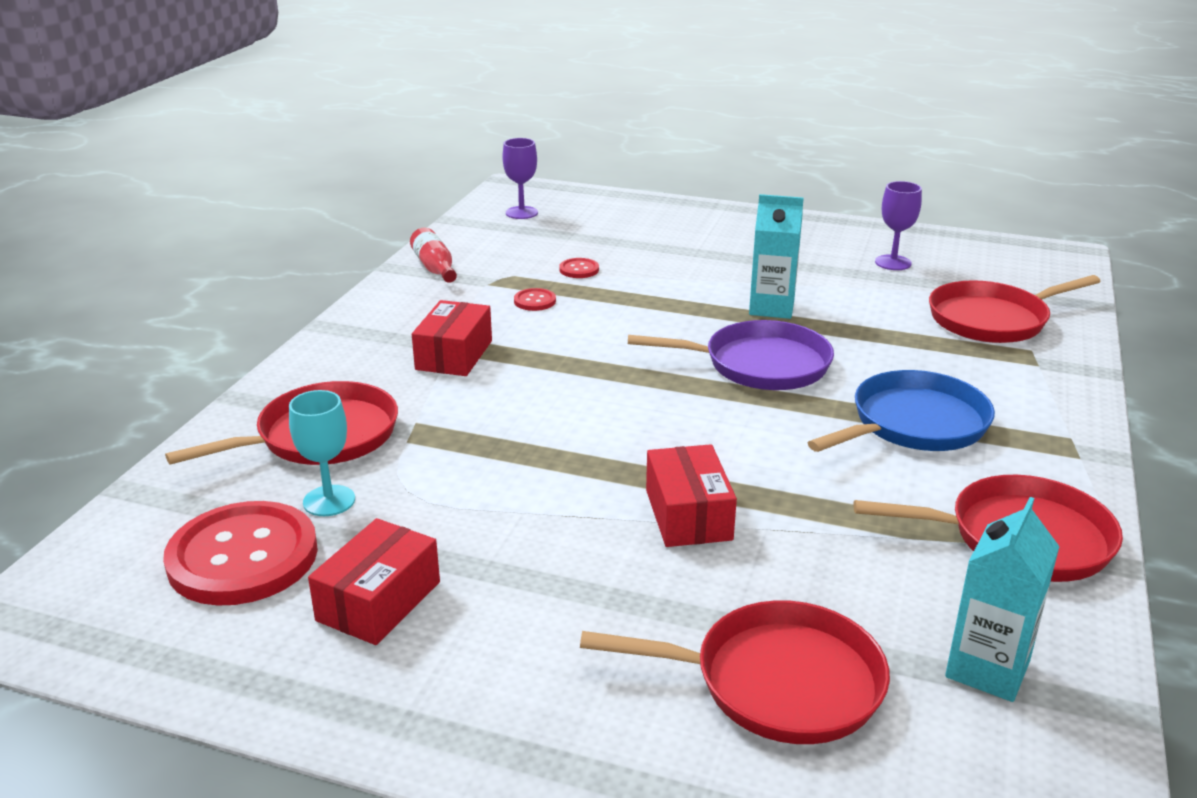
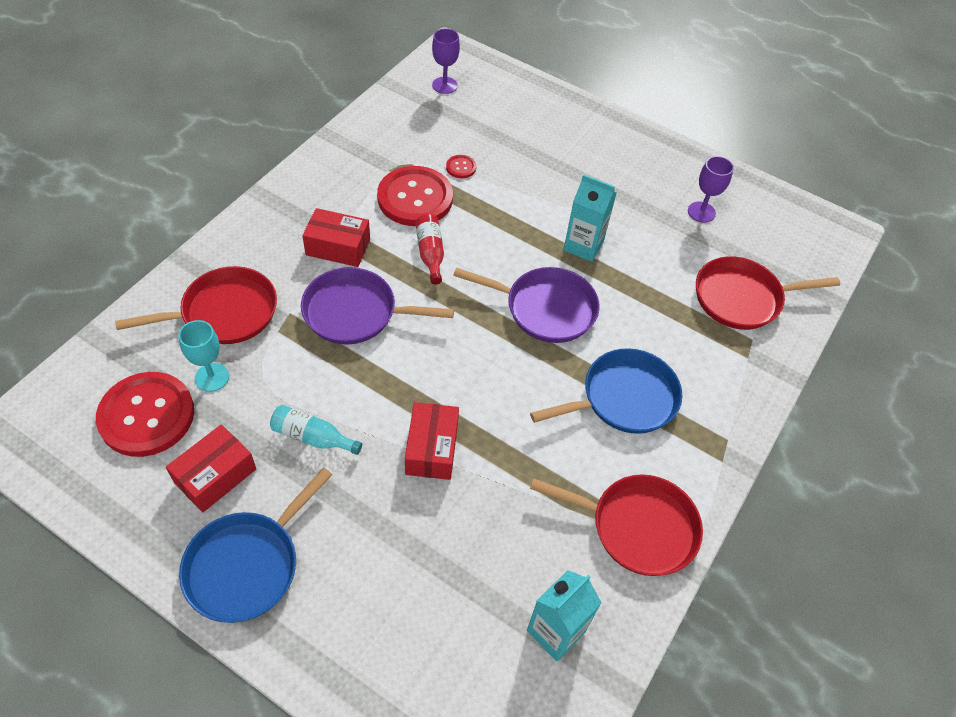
camera: 10 degrees right, 25 degrees up
(435, 268) = (357, 141): red bottle -> red bottle (430, 253)
(454, 355) = (338, 247): red box -> red box turned 75 degrees clockwise
(475, 692) = (247, 565): none -> blue pan
(508, 407) = (355, 312): none -> purple pan
(509, 534) = (312, 437): none -> turquoise bottle
(535, 301) = (415, 198): red button -> red button, size x2.41
(778, 682) = (424, 606): red pan -> none

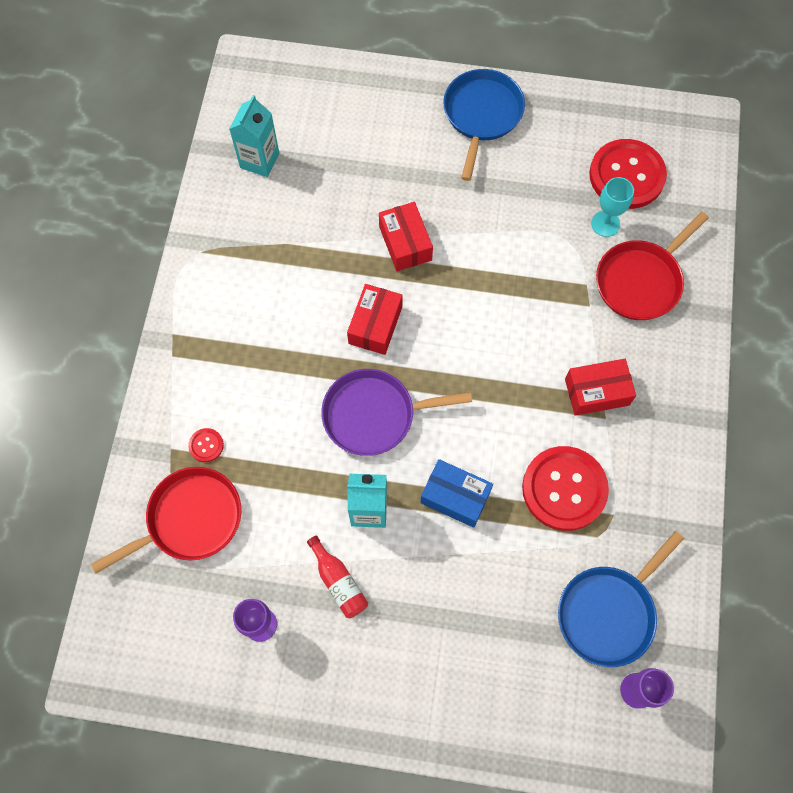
camera: 160 degrees right, 15 degrees up
(215, 475) = (545, 157): red box -> red box (375, 325)
(312, 437) = (498, 213): turquoise bottle -> none
(355, 312) = (536, 331): purple pan -> none
(430, 253) = (510, 426): red bottle -> red bottle (339, 582)
(461, 167) = (543, 558): red button -> red button (206, 445)
(506, 227) = (455, 497): none -> blue box
(624, 398) = (270, 355): blue pan -> blue pan (608, 612)
(638, 527) = (225, 252): red pan -> none

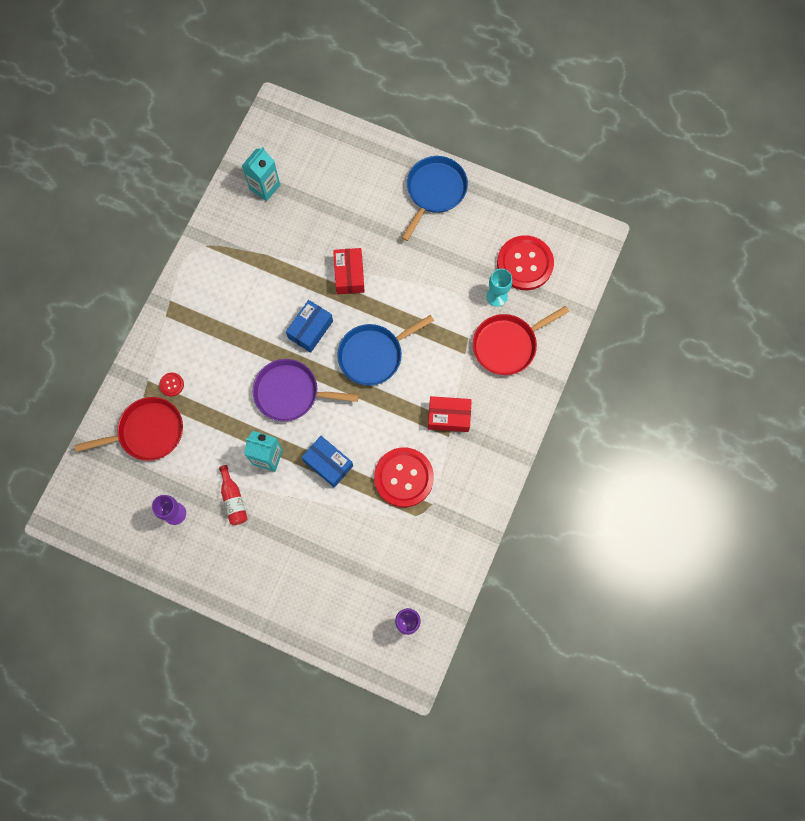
camera: 15 degrees right, 5 degrees up
(375, 325) = (310, 329): red box -> blue box
(608, 612) = (406, 567): blue pan -> blue pan (373, 355)

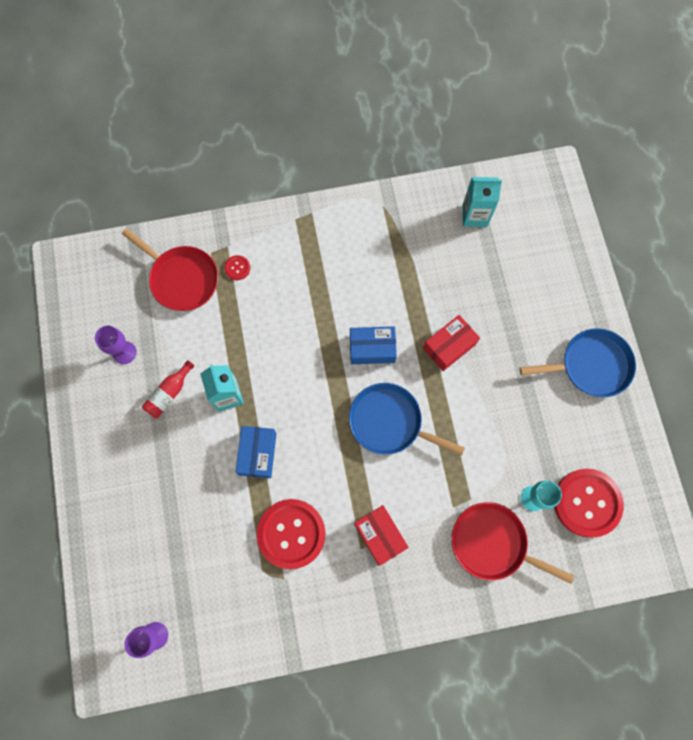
camera: 55 degrees right, 0 degrees up
(290, 393) = (300, 373): purple pan -> none

